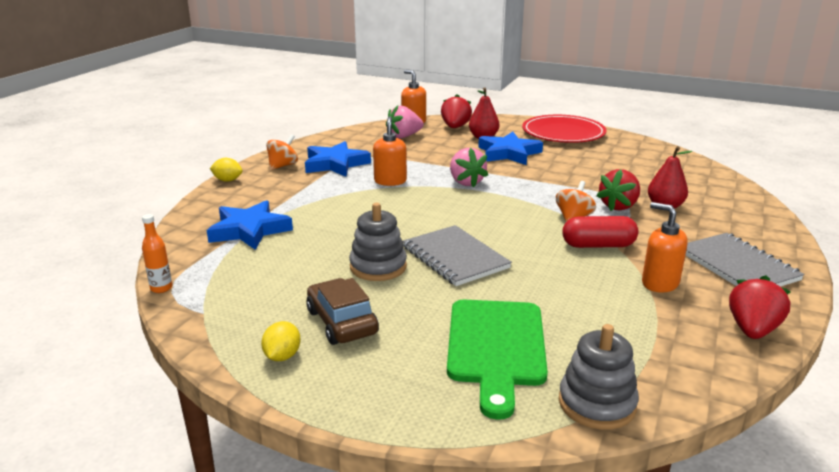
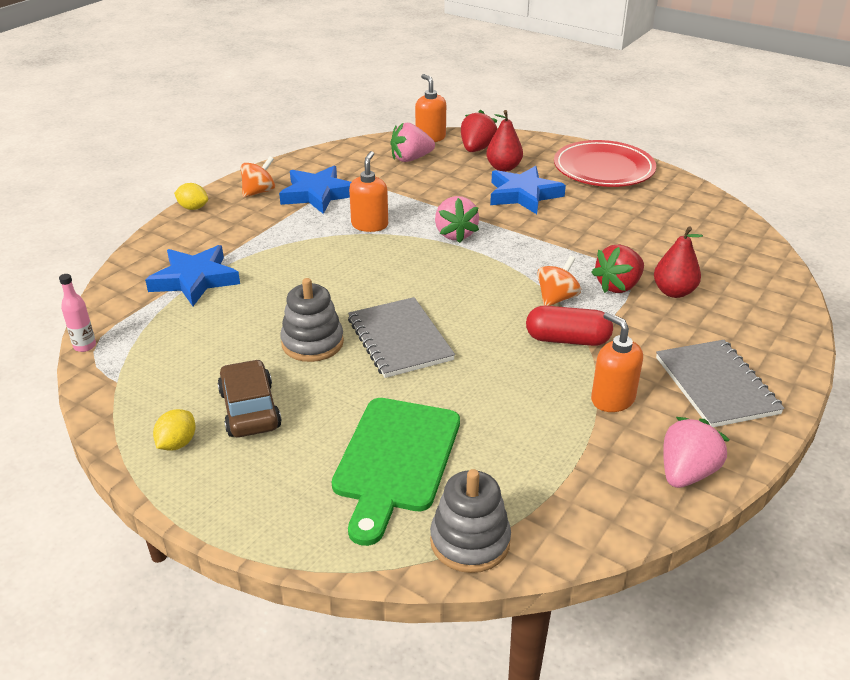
camera: 10 degrees right, 10 degrees up
(161, 288) = (85, 346): orange bottle -> pink bottle
(752, 330) = (686, 473): red strawberry -> pink strawberry

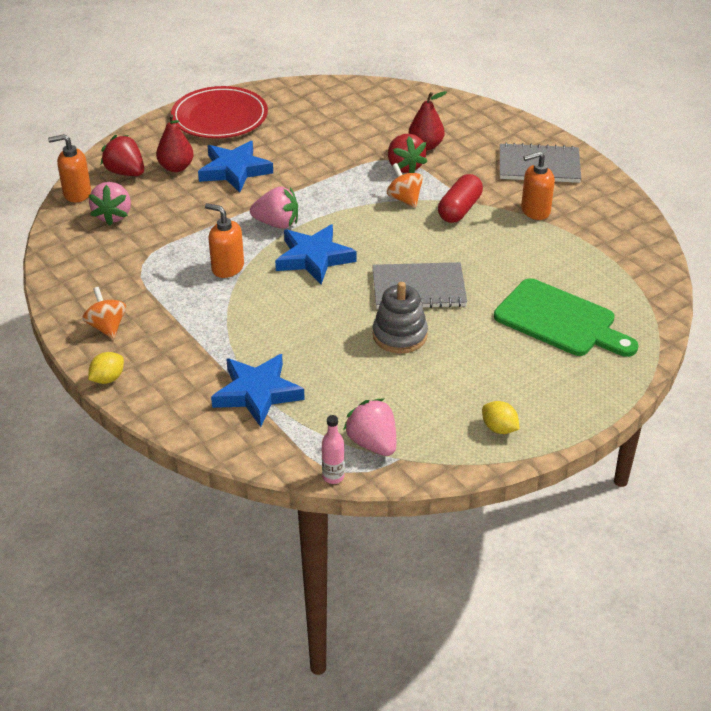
camera: 70 degrees left, 5 degrees up
(249, 409) = (473, 383): brown car -> none
(318, 194) = (142, 288): blue star -> blue star (314, 258)
(470, 541) = (646, 306): grey stacking toy -> none
(686, 473) = (615, 205): pink strawberry -> pink strawberry (373, 443)

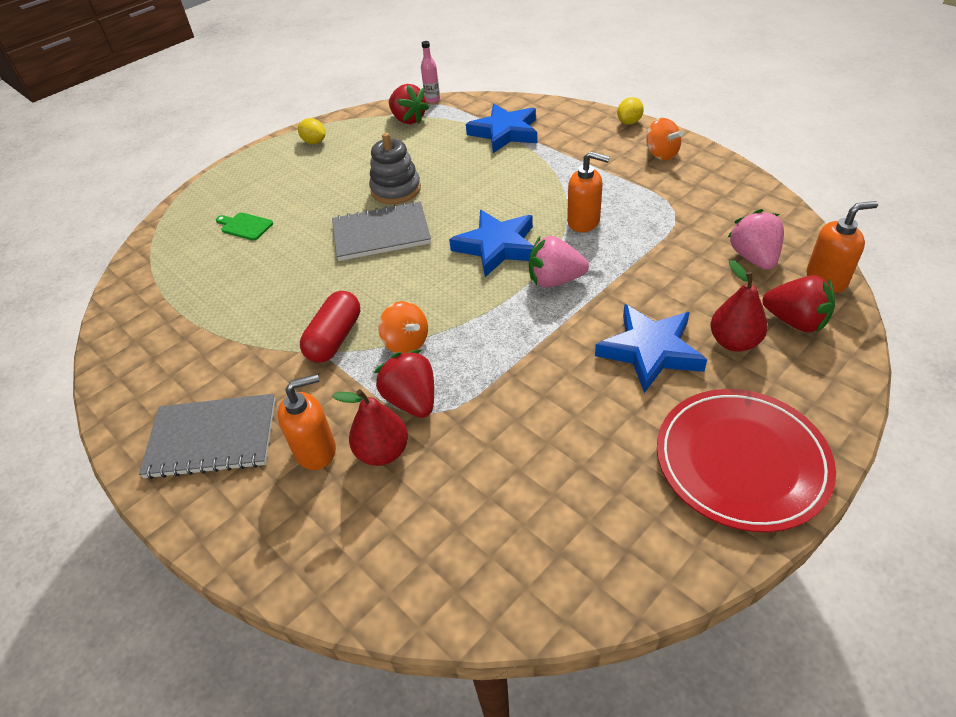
camera: 175 degrees right, 5 degrees up
(373, 443) = (408, 119): pink strawberry -> red strawberry
(535, 211) = (238, 353): orange soap dispenser -> orange soap dispenser (316, 450)
(560, 320) = (245, 226): green cutting board -> green cutting board, size x0.44

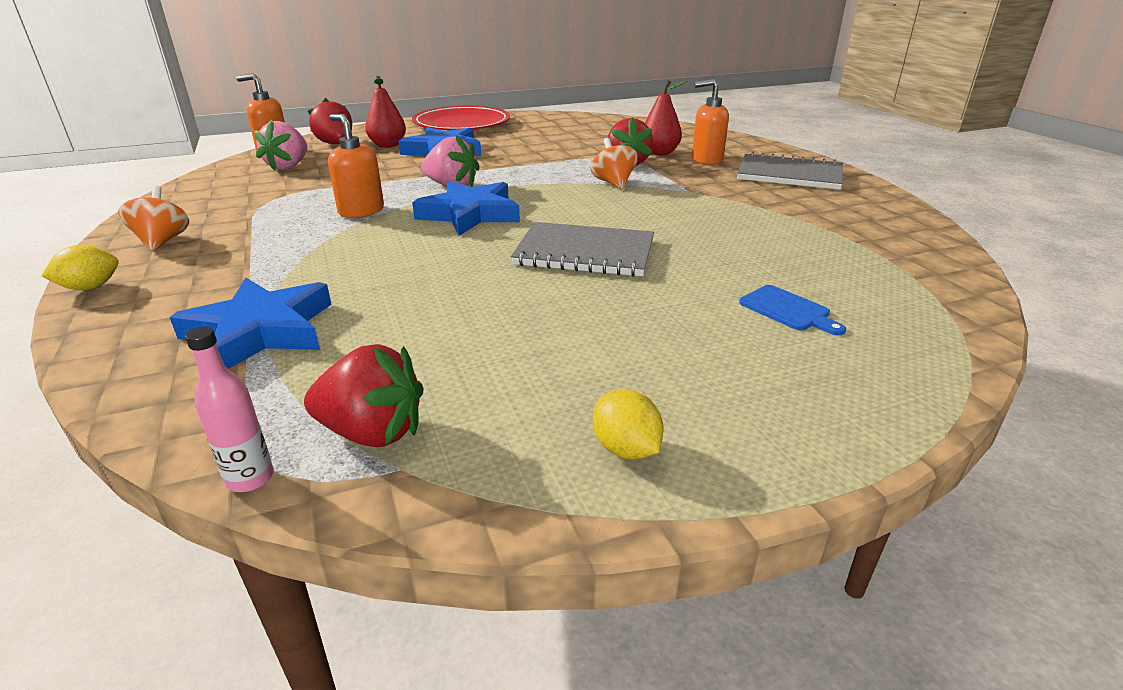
camera: 160 degrees left, 15 degrees down
(245, 226) = (788, 310): green cutting board -> blue cutting board
(335, 338) = (676, 196): red capsule -> none
(396, 190) = (526, 295): grey stacking toy -> none
(408, 119) = (372, 432): red strawberry -> red strawberry turned 120 degrees clockwise

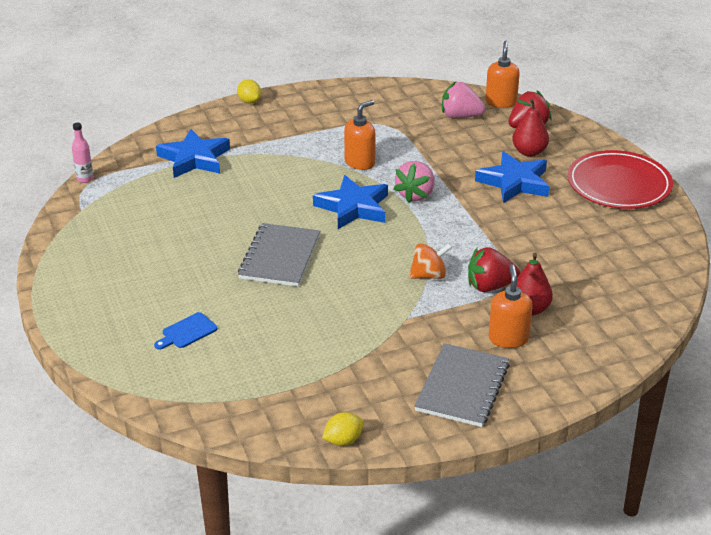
camera: 90 degrees right, 5 degrees up
(162, 241) = (309, 104): orange spinning top -> none
(372, 432) = (105, 201): red strawberry -> none
(625, 449) = (77, 264): yellow lemon -> yellow lemon (343, 440)

